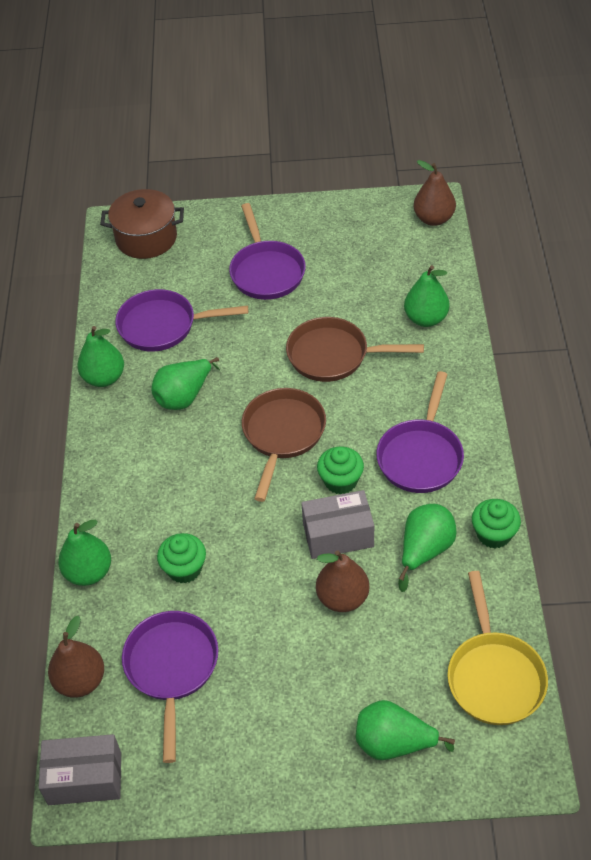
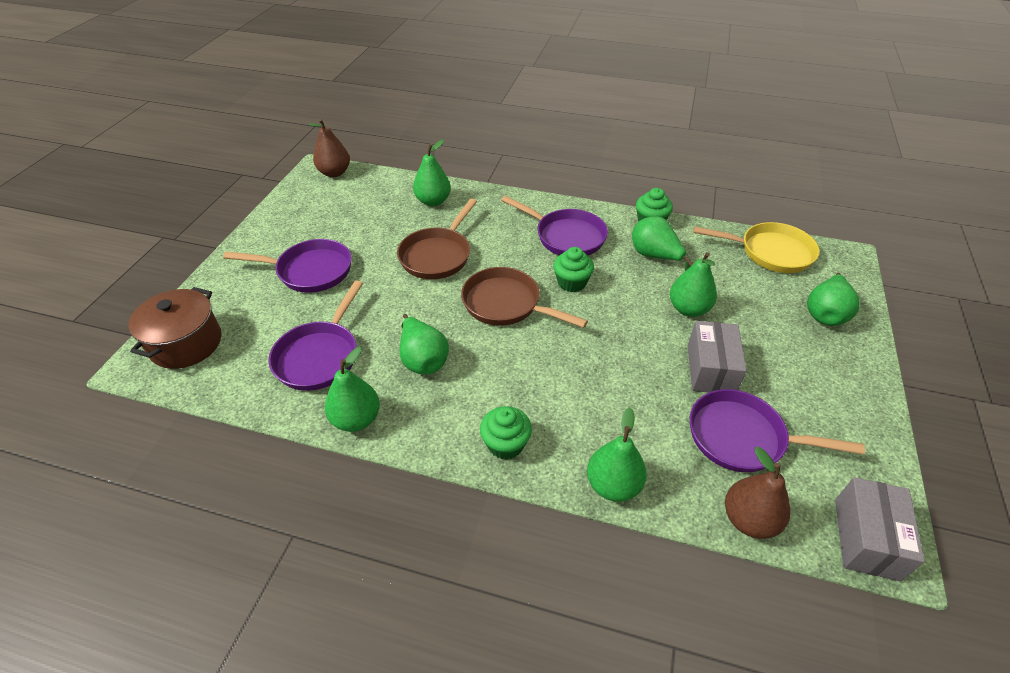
camera: 75 degrees left, 5 degrees down
(184, 569) = (631, 404): green cupcake -> green cupcake (505, 444)
(338, 535) = (625, 297): grey box -> grey box (710, 369)
(342, 598) = (688, 309): brown pear -> green pear

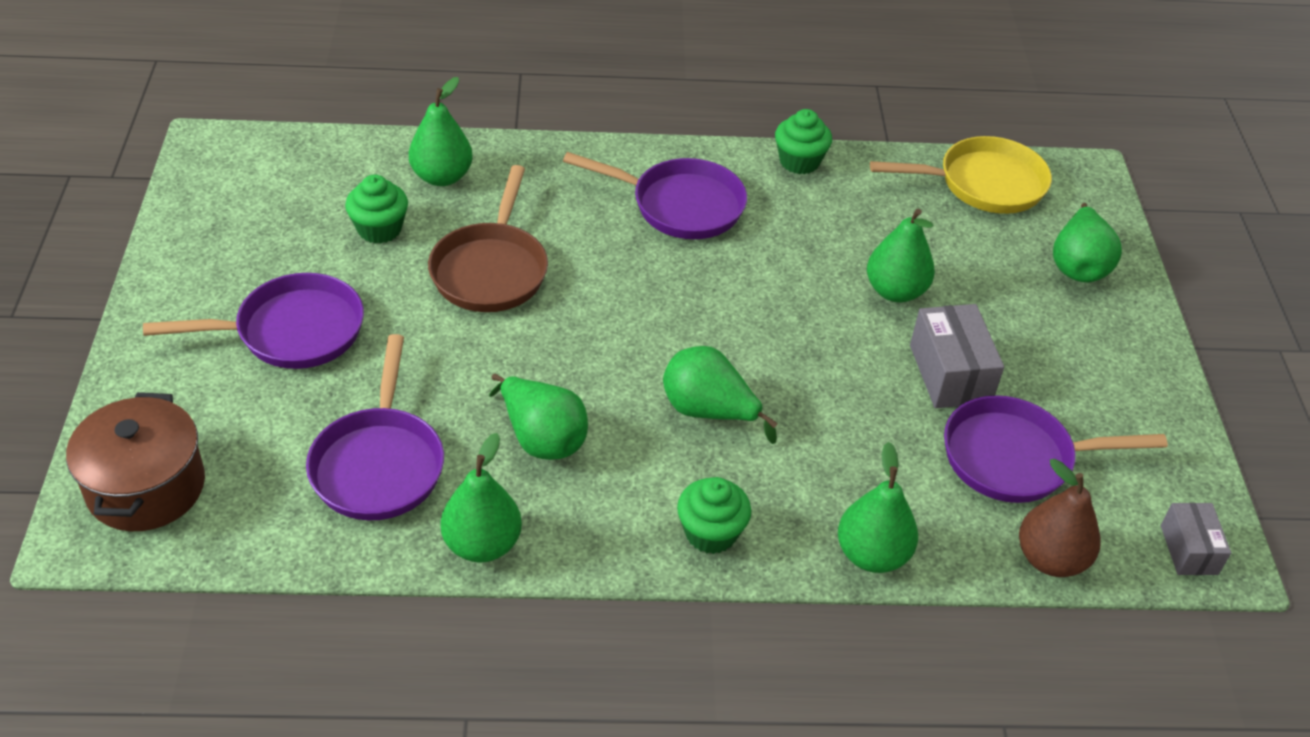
camera: 20 degrees left, 0 degrees up
(334, 173) = (243, 149): brown pear -> none
(506, 304) = (631, 331): brown pan -> none
(571, 283) = (716, 279): green cupcake -> green cupcake (379, 229)
(655, 256) = (823, 217): green pear -> green pear (708, 412)
(866, 538) = (1189, 550): grey box -> grey box, size x0.64

